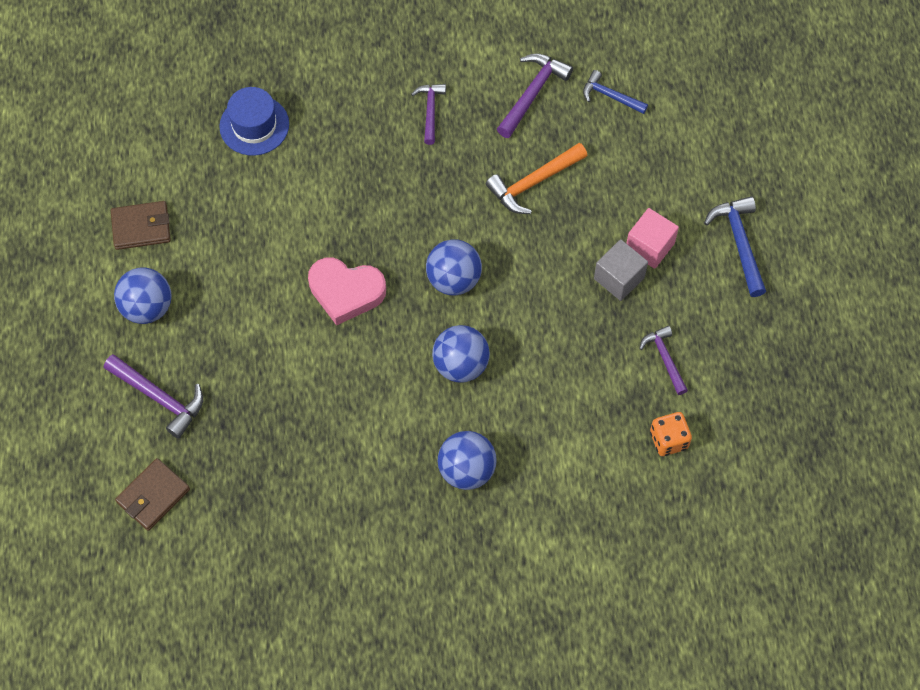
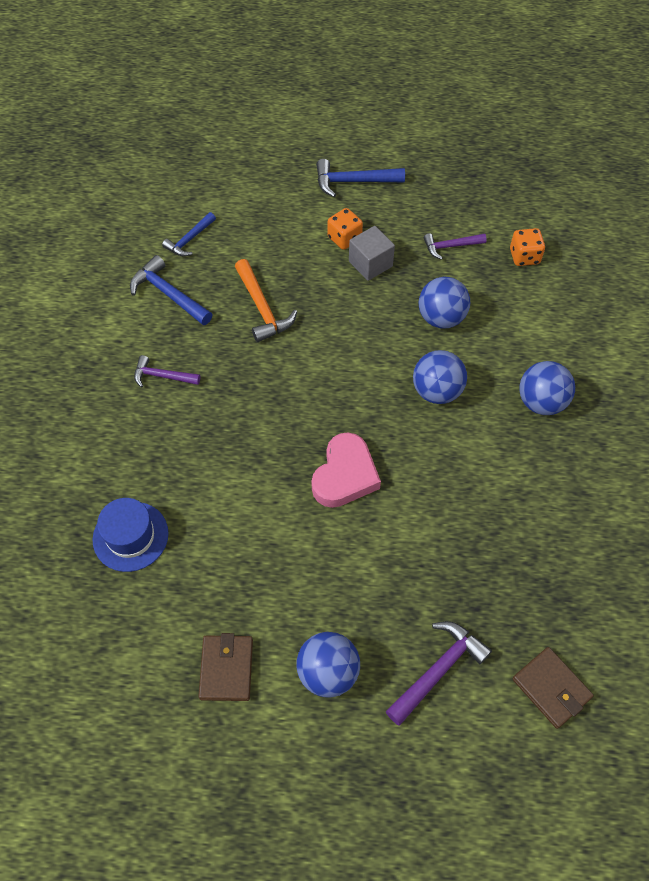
camera: 80 degrees left, 5 degrees down
(453, 279) = (348, 384): blue ball -> blue ball (441, 318)
(532, 93) = (168, 294): purple hammer -> blue hammer
(649, 246) = (344, 238): pink cube -> orange dice

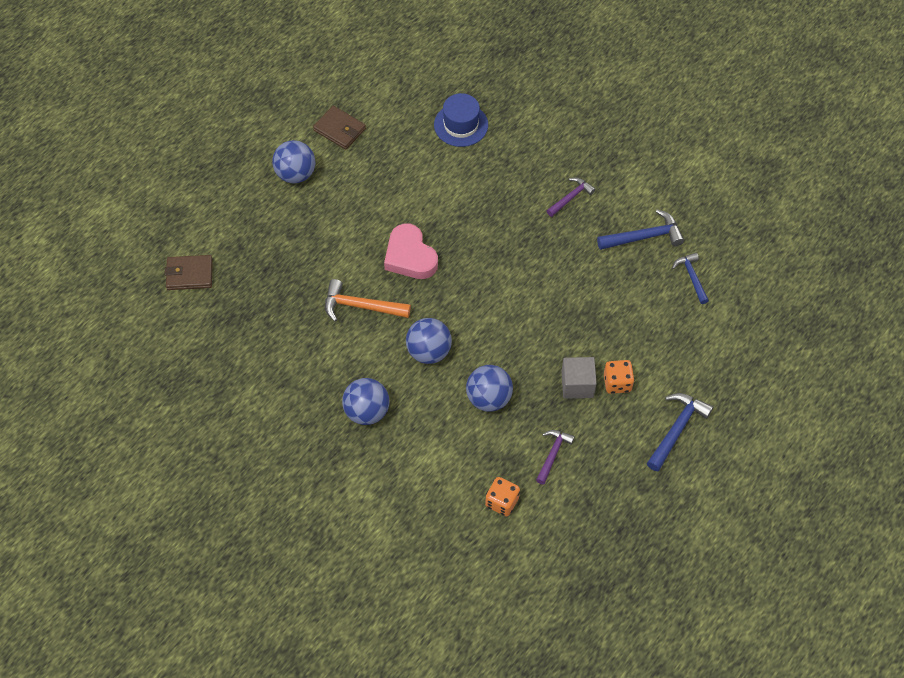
camera: 125 degrees right, 0 degrees up
(262, 308) = (587, 287): orange hammer -> orange hammer (360, 306)
(438, 670) = (249, 226): purple hammer -> none

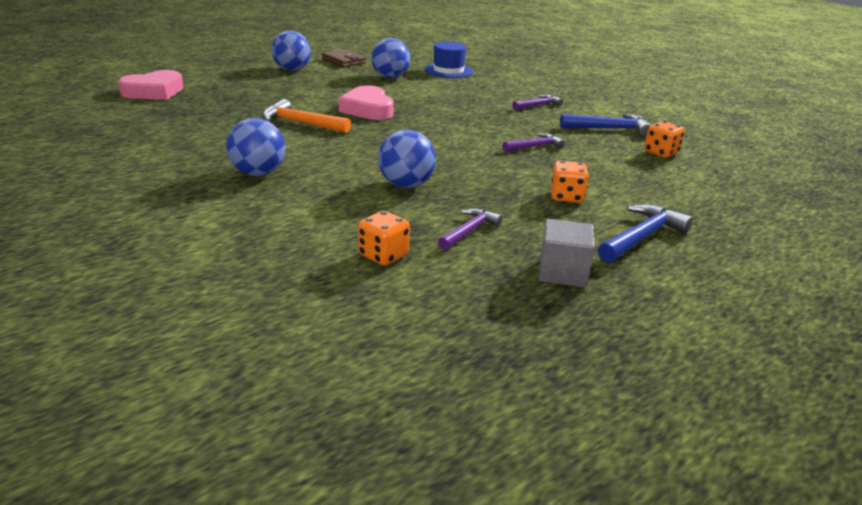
camera: 10 degrees right, 30 degrees down
(189, 274) = (154, 91): brown wallet -> pink heart
(429, 351) = (354, 152): blue ball -> blue ball (390, 77)
(577, 384) = (516, 191): grey cube -> grey cube (562, 272)
(580, 296) = (535, 146): none -> purple hammer
(691, 277) = (660, 153): blue hammer -> orange dice

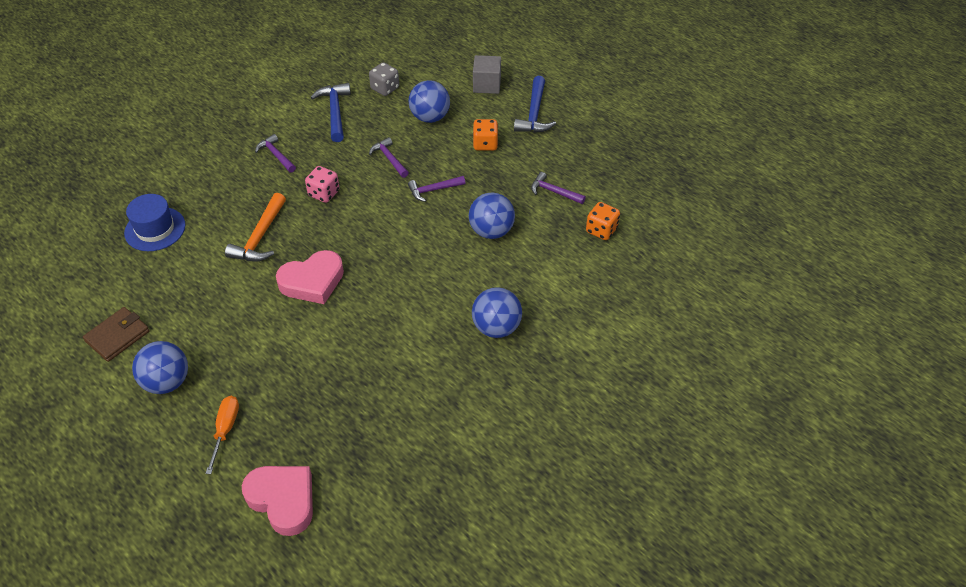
camera: 95 degrees left, 20 degrees up
(234, 81) = (225, 429): none -> orange screwdriver
(301, 123) = (366, 327): orange hammer -> orange hammer (260, 237)
(390, 77) = (190, 279): blue ball -> blue ball (430, 117)
(481, 162) = (433, 190): none -> purple hammer
(482, 118) = (324, 193): none -> pink dice
(562, 272) = (591, 150): grey cube -> grey cube (487, 85)
(641, 237) = (534, 113): blue hammer -> blue hammer turned 120 degrees counterclockwise
(660, 153) = (385, 88): orange dice -> grey dice

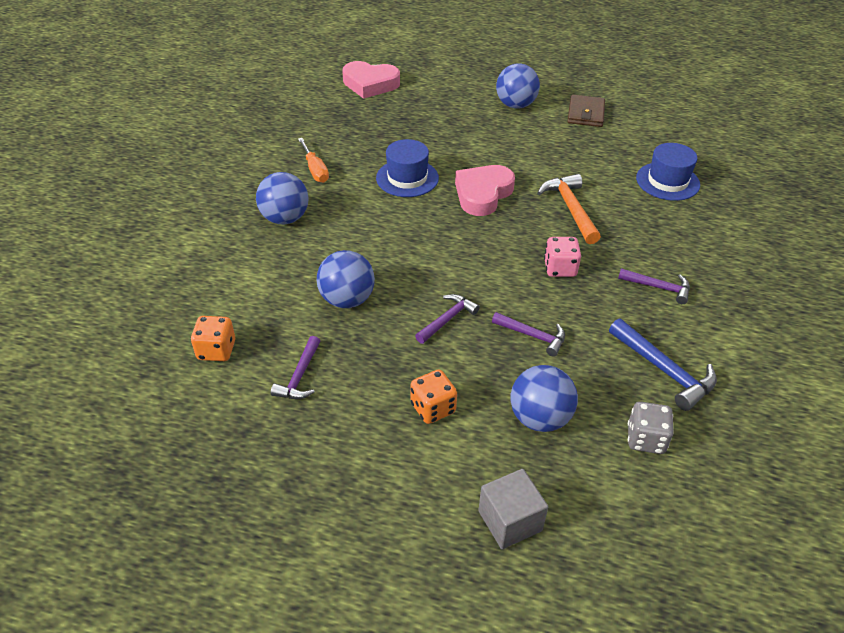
camera: 150 degrees right, 5 degrees down
(225, 429) = (445, 98): orange screwdriver -> orange screwdriver (315, 170)
(360, 328) = (407, 178): none -> blue hat
(534, 113) = (398, 496): blue hammer -> none
(554, 192) = (300, 376): purple hammer -> purple hammer turned 105 degrees clockwise

